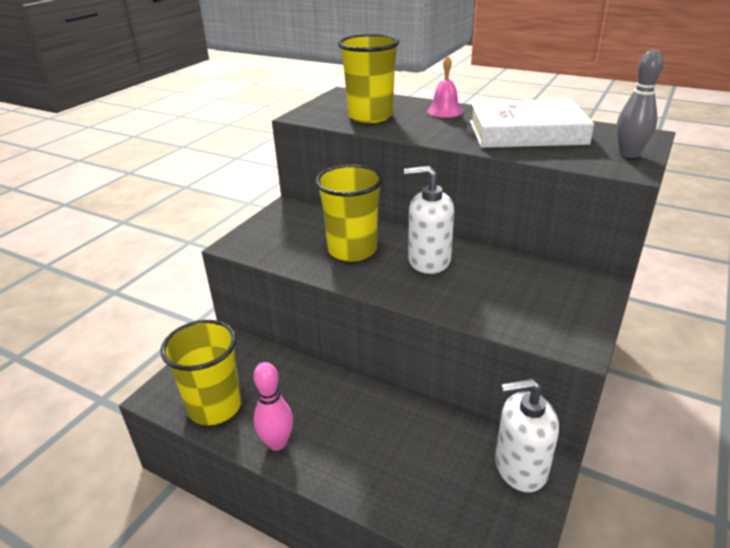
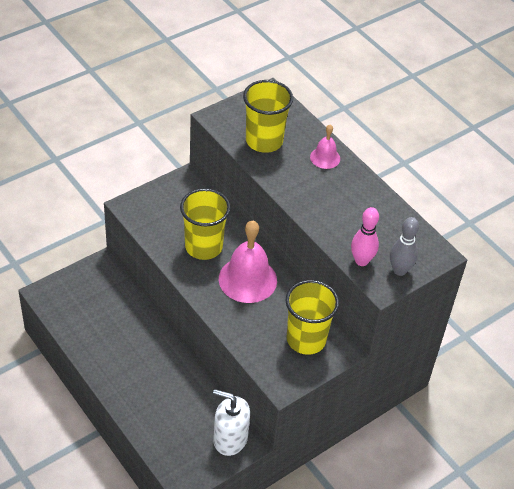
camera: 20 degrees right, 15 degrees up
(215, 407) = (75, 317): yellow cup -> yellow cup (306, 339)
(277, 443) = (100, 359): pink bowling pin -> pink bowling pin (361, 261)
(428, 260) = (247, 279): white soap dispenser -> pink bell
(526, 132) = (357, 214): white book -> none

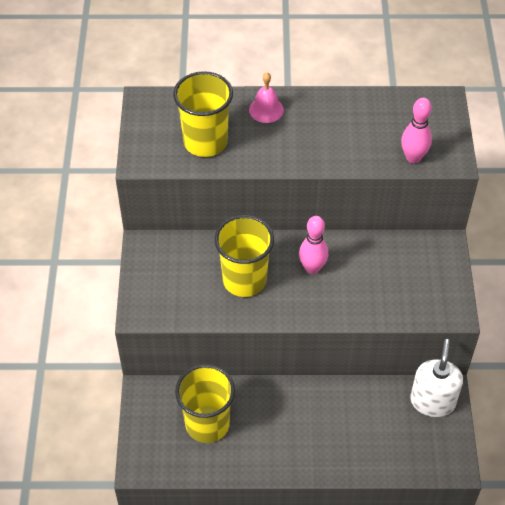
camera: 50 degrees left, 5 degrees up
(230, 439) = (432, 401): white soap dispenser -> white soap dispenser turned 135 degrees clockwise
(247, 279) = (312, 268): pink bell -> pink bowling pin
(306, 339) = (415, 264): yellow cup -> yellow cup (207, 424)
(399, 270) = (444, 138): grey bowling pin -> none

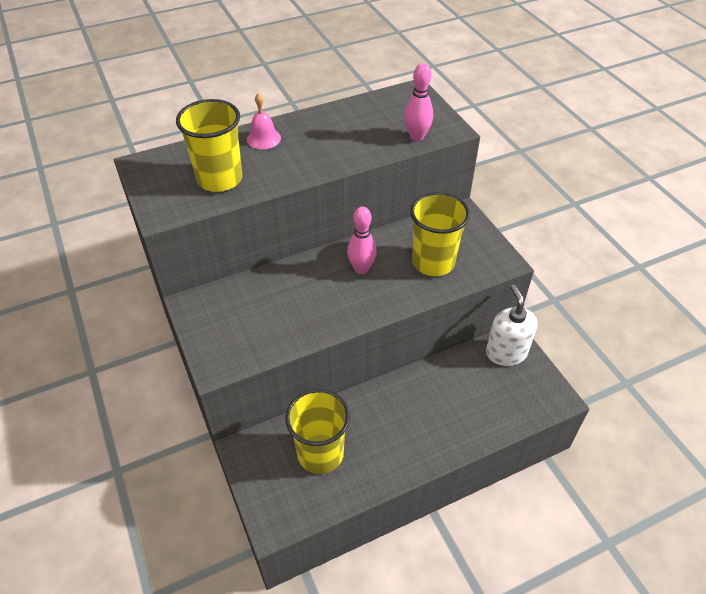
camera: 25 degrees left, 5 degrees down
(244, 280) = (305, 300): yellow cup -> yellow cup (433, 262)

